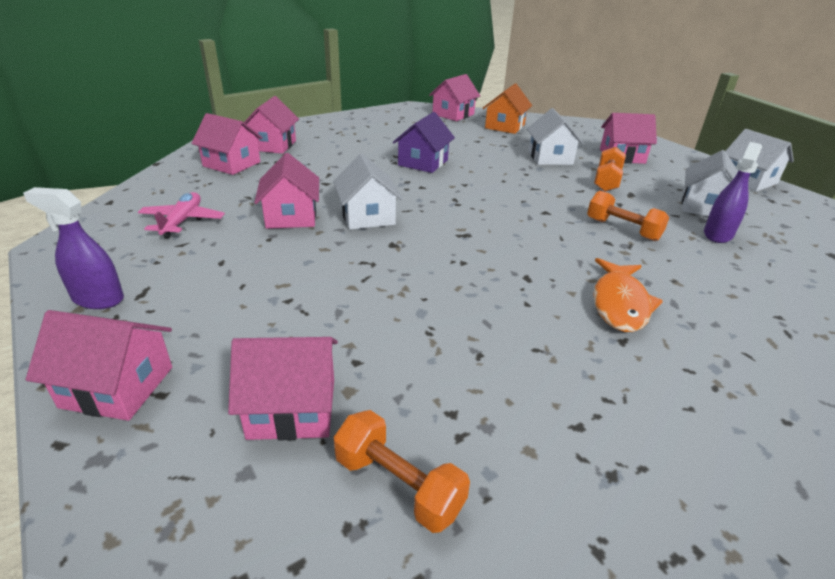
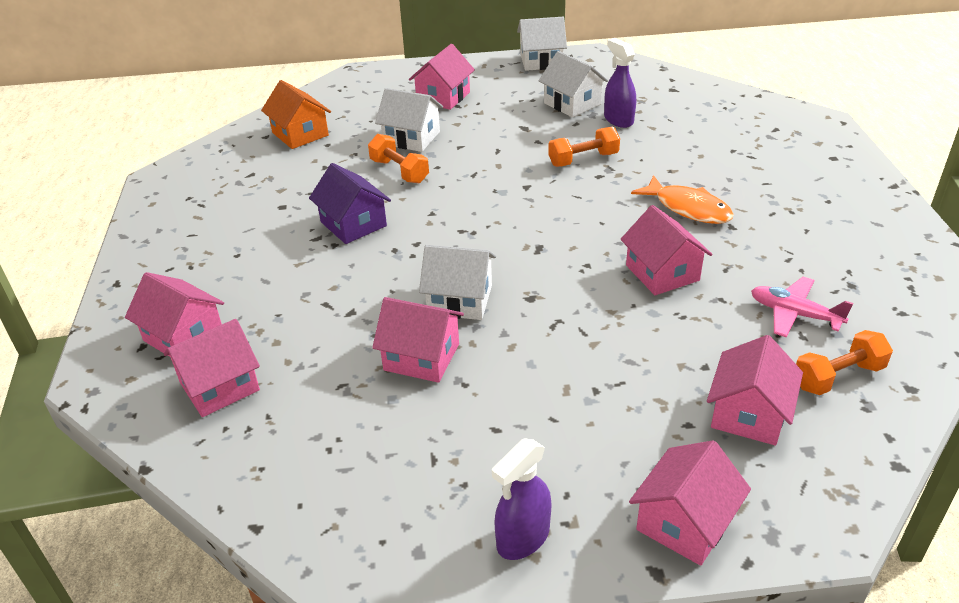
camera: 60 degrees left, 5 degrees up
(182, 221) = (373, 453): pink plane -> pink plane (794, 314)
(453, 114) = (223, 156): pink house -> pink house (662, 273)
(607, 181) = (489, 128): orange dumbbell -> orange dumbbell (399, 171)

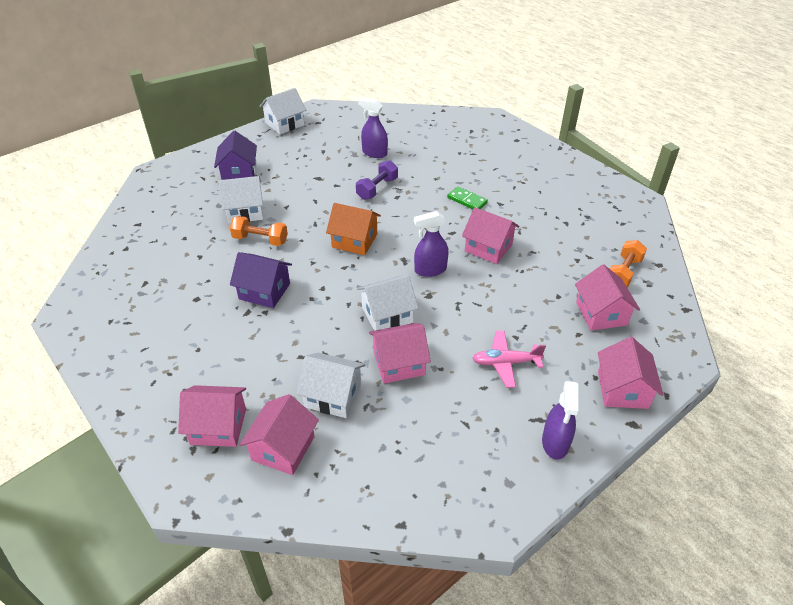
camera: 35 degrees left, 5 degrees up
(300, 134) = (154, 237): orange house -> orange house (354, 241)
(443, 97) = (239, 172): pink house -> purple house
(560, 270) = (430, 270): none -> purple spray bottle
(572, 103) = (334, 150): white house -> white house (333, 395)
(583, 159) = (377, 188): orange dumbbell -> purple dumbbell
(688, 208) = (467, 200): orange fish -> green domino
(794, 314) = (575, 245): pink plane -> pink plane (506, 363)

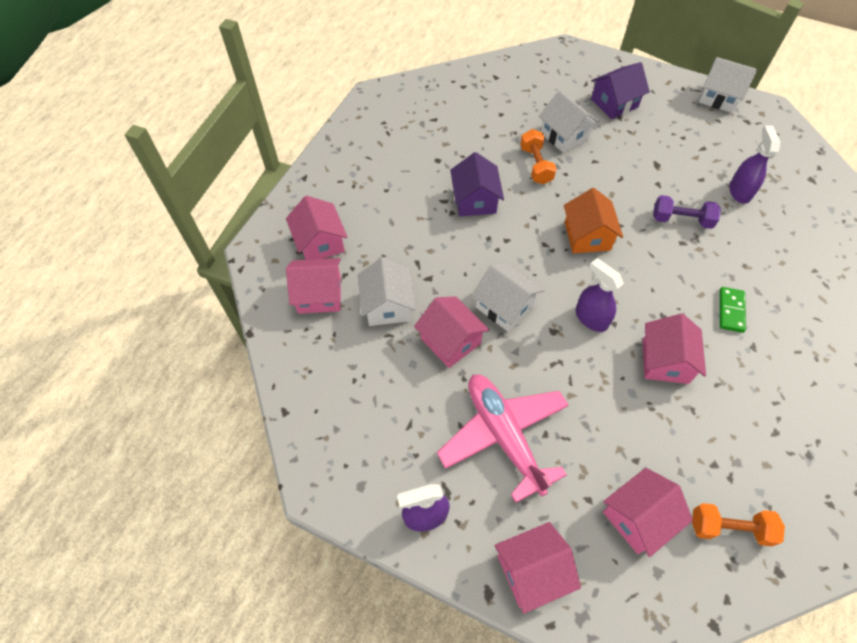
camera: 65 degrees right, 15 degrees up
(506, 363) = (503, 436): pink plane -> pink plane, size x1.74

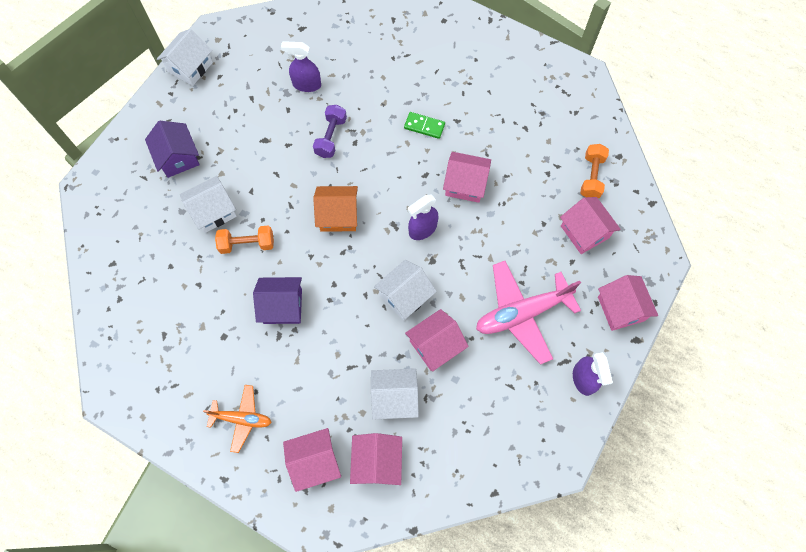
camera: 85 degrees left, 10 degrees up
(359, 183) = (241, 419): none -> orange plane

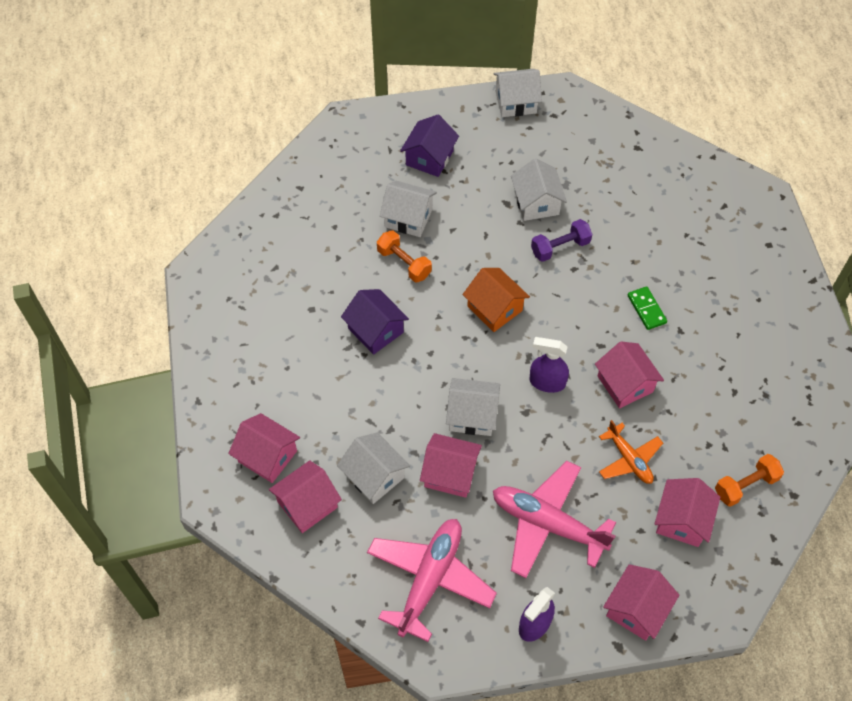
camera: 50 degrees right, 10 degrees down
(241, 419) = (256, 375): orange plane -> orange plane (629, 459)
(283, 122) = (536, 203): none -> white house
(306, 84) = (589, 192): purple spray bottle -> none
(500, 421) = (430, 579): none -> pink plane

